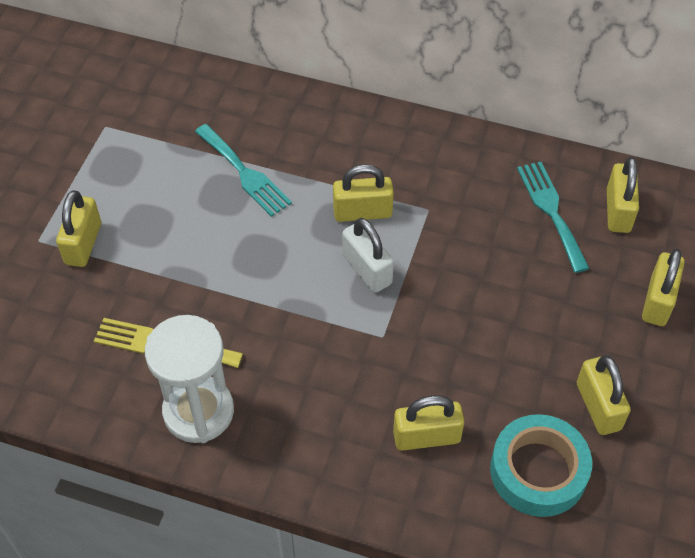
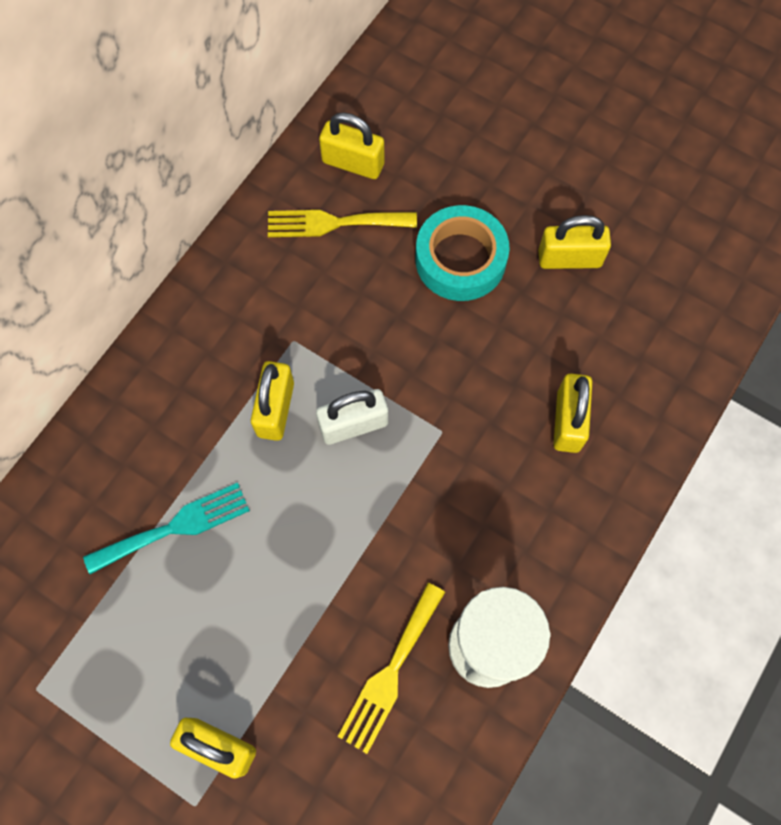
camera: 75 degrees left, 15 degrees up
(538, 471) = (625, 332): turquoise tape -> turquoise tape (460, 259)
(551, 211) = (334, 223): turquoise fork -> yellow fork
(657, 301) = (468, 167): yellow padlock -> none

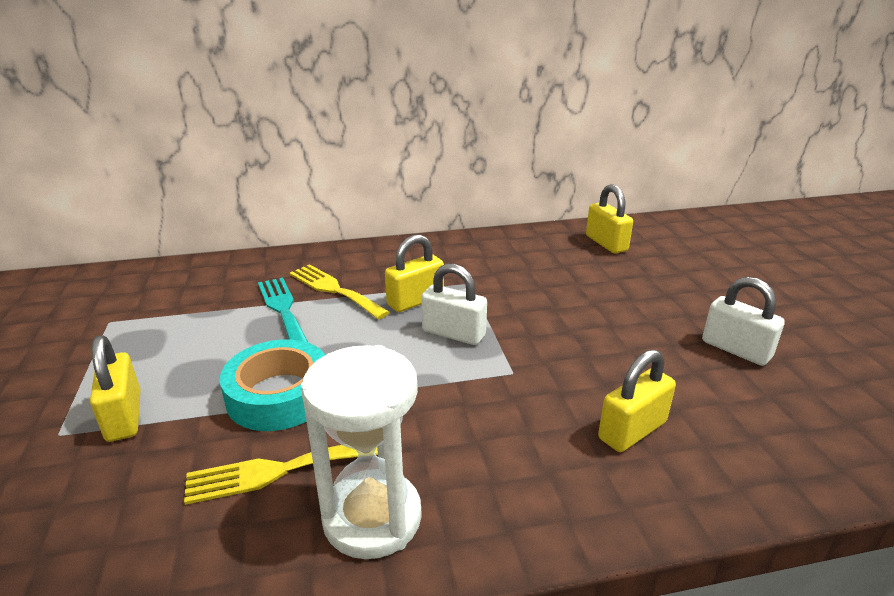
camera: 45 degrees right, 40 degrees down
(175, 527) = (283, 310): turquoise fork -> turquoise fork turned 135 degrees counterclockwise
(334, 223) = (562, 256): yellow fork -> yellow fork (334, 290)
(460, 259) = (635, 308): turquoise tape -> turquoise tape (279, 395)
(569, 258) = (736, 349): yellow padlock -> white padlock

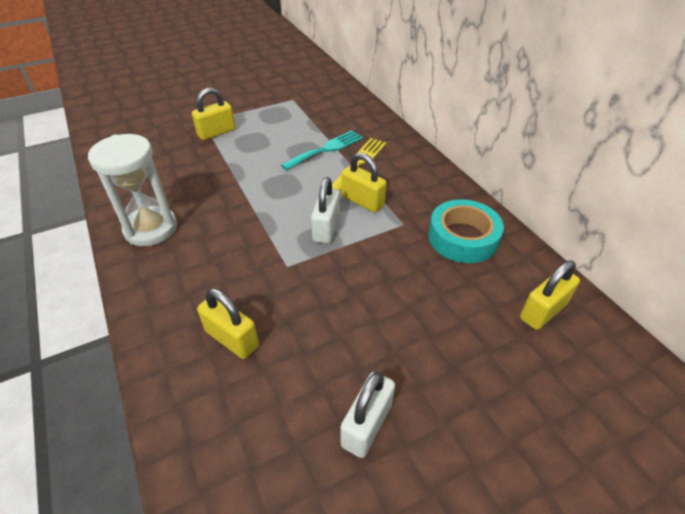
camera: 75 degrees right, 15 degrees up
(279, 395) = (241, 172): turquoise tape -> turquoise tape (463, 238)
(279, 470) = (183, 189): yellow fork -> none

